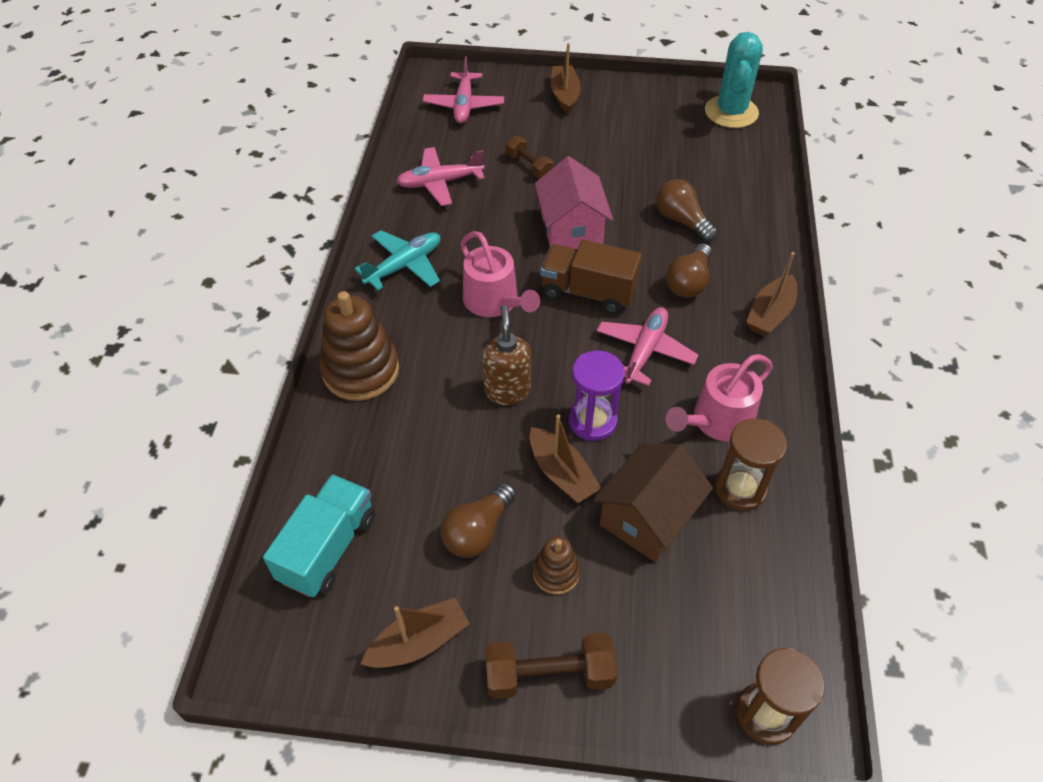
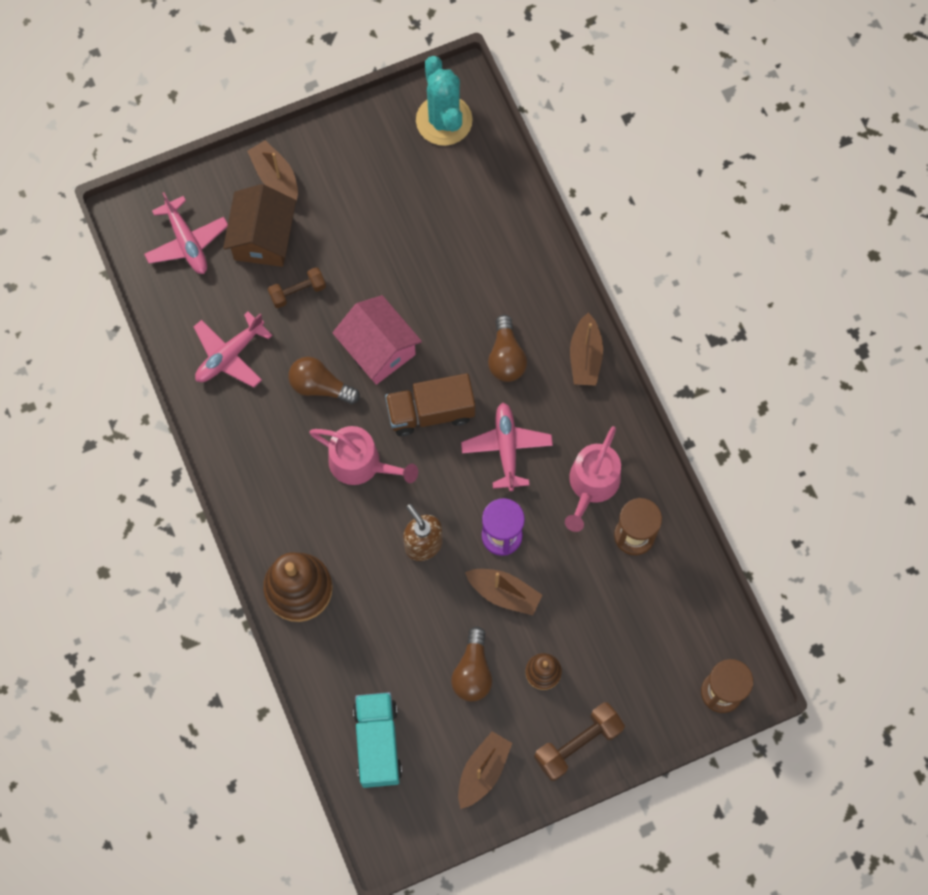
camera: 30 degrees left, 20 degrees up
(404, 266) = (262, 467): turquoise plane -> none
(529, 166) = (297, 292): brown dumbbell -> brown dumbbell turned 45 degrees counterclockwise
(647, 517) = (582, 595): brown house -> brown house (263, 238)
(682, 221) = (467, 288): brown light bulb -> brown light bulb (320, 386)

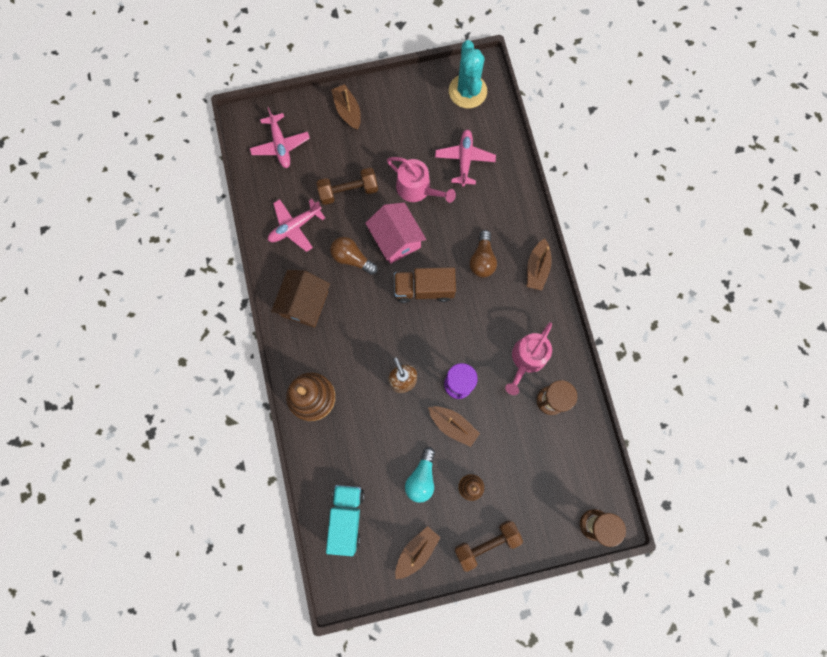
camera: 10 degrees right, 5 degrees up
(263, 238) = (332, 151): brown house -> brown house (305, 303)
(297, 292) = (348, 191): brown dumbbell -> brown dumbbell, size x1.52
(361, 463) = (370, 316): pink watering can -> pink watering can (417, 189)
(473, 671) = (421, 477): brown light bulb -> turquoise light bulb
(506, 448) = (472, 323): pink plane -> pink plane (464, 160)

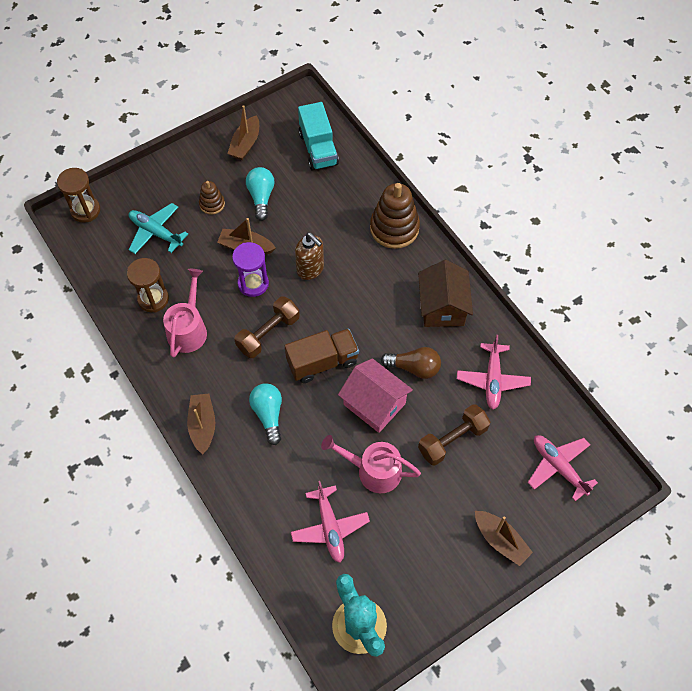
camera: 160 degrees right, 15 degrees down
(295, 227) = (492, 380): pink plane -> pink plane turned 150 degrees clockwise
(482, 259) = (268, 414): brown light bulb -> turquoise light bulb
(486, 543) = (183, 167): brown dumbbell -> brown dumbbell (268, 333)
(532, 472) = (156, 232): none -> turquoise plane

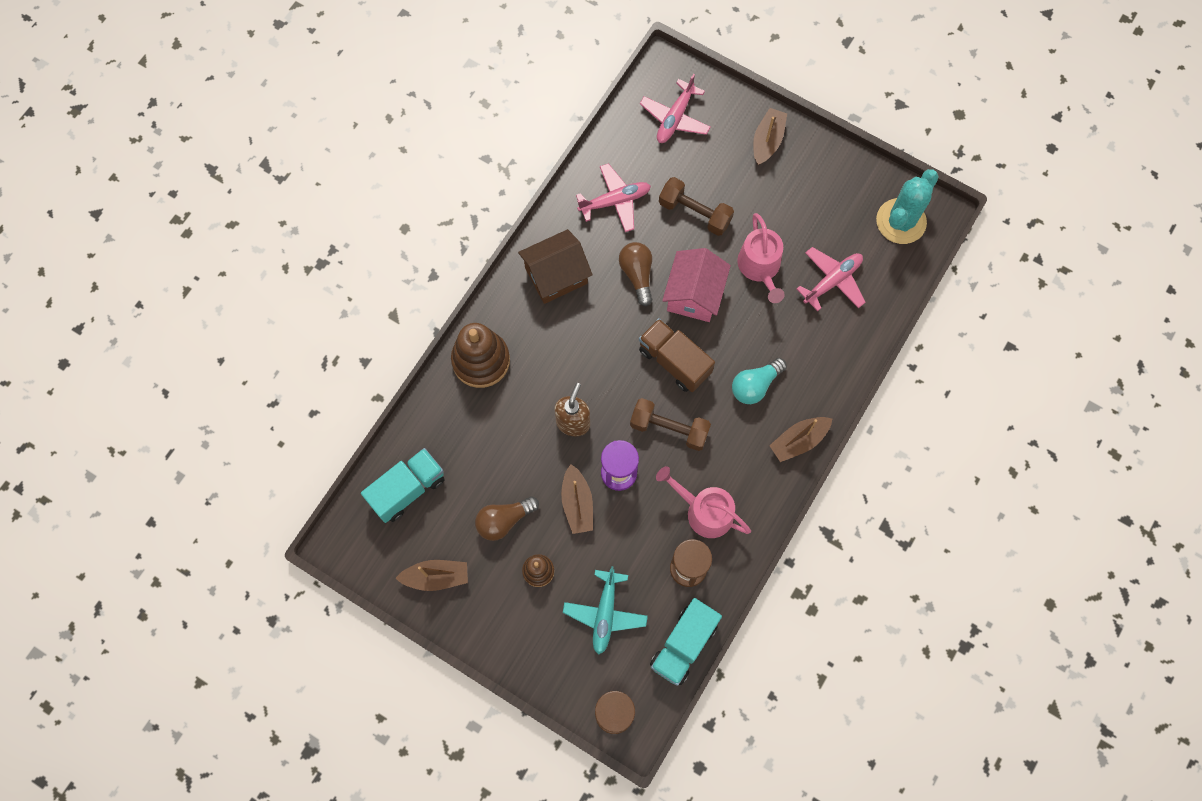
camera: 115 degrees left, 10 degrees up
(101, 272) = (684, 645): none -> turquoise truck
(188, 329) = (704, 511): pink watering can -> pink watering can turned 45 degrees clockwise
(261, 197) = (504, 520): turquoise light bulb -> brown light bulb

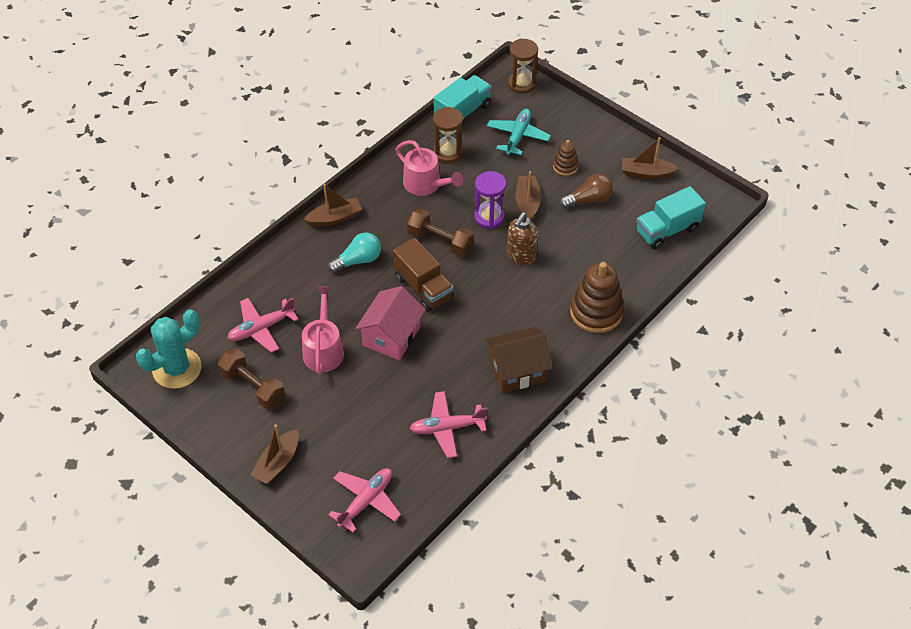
camera: 170 degrees left, 20 degrees down
(637, 275) = (440, 360): brown light bulb -> none
(695, 213) = (371, 405): brown dumbbell -> brown dumbbell (253, 386)

